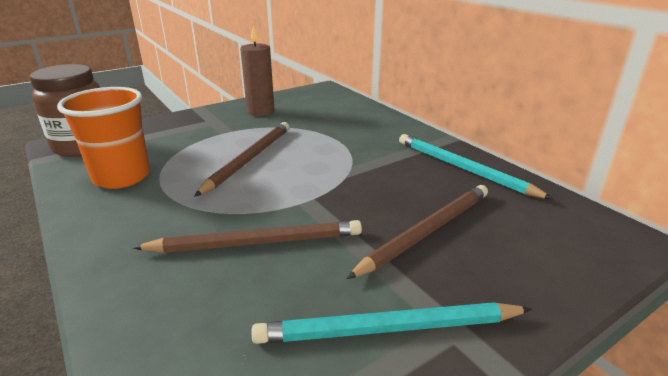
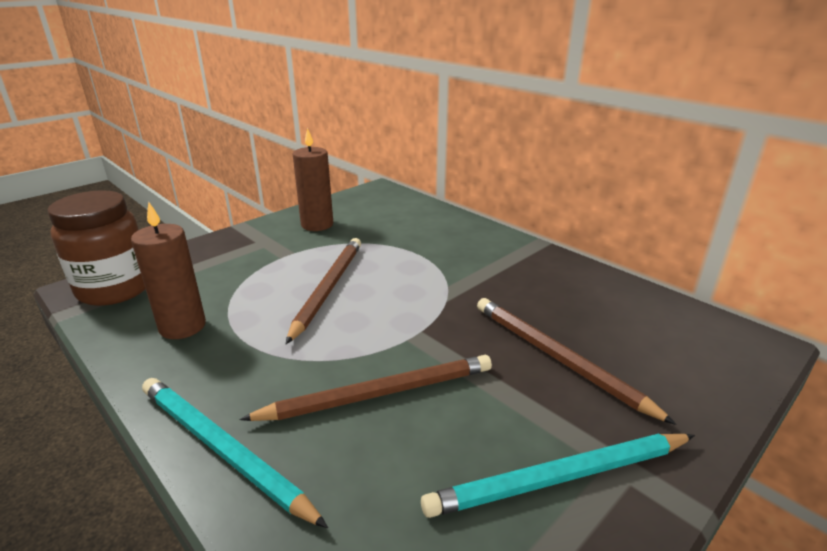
camera: 10 degrees left, 0 degrees up
(122, 177) = (182, 326): orange cup -> brown candle
(427, 231) = (557, 358): brown pencil -> brown pencil turned 75 degrees counterclockwise
(463, 168) = (567, 278): turquoise pencil -> turquoise pencil (222, 449)

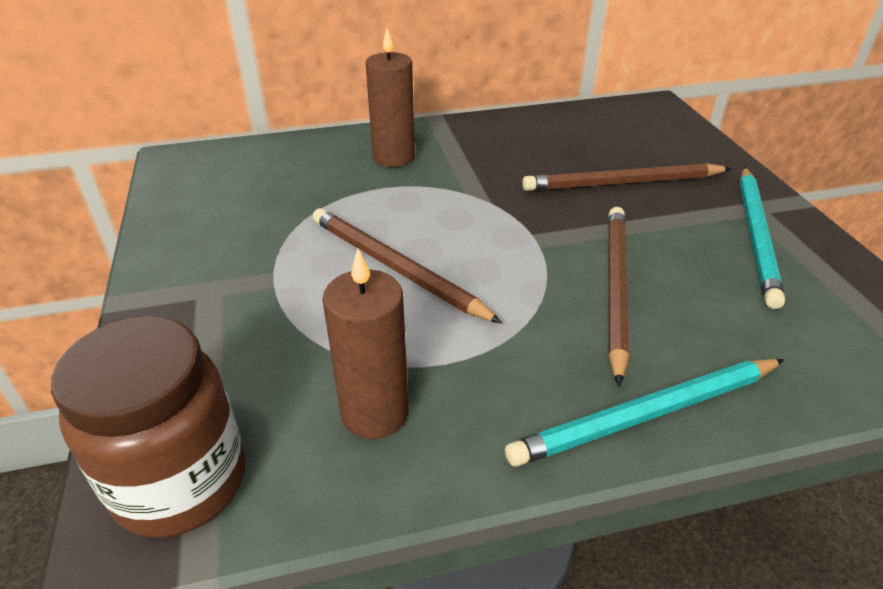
camera: 60 degrees left, 10 degrees up
(317, 224) = (216, 233): brown candle -> brown candle (393, 157)

